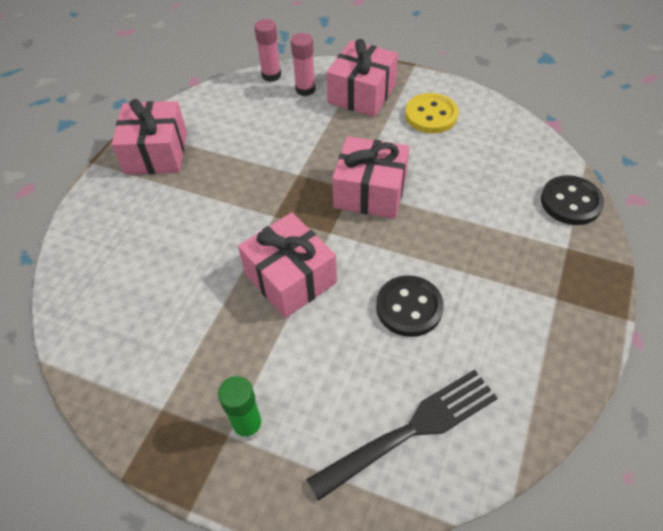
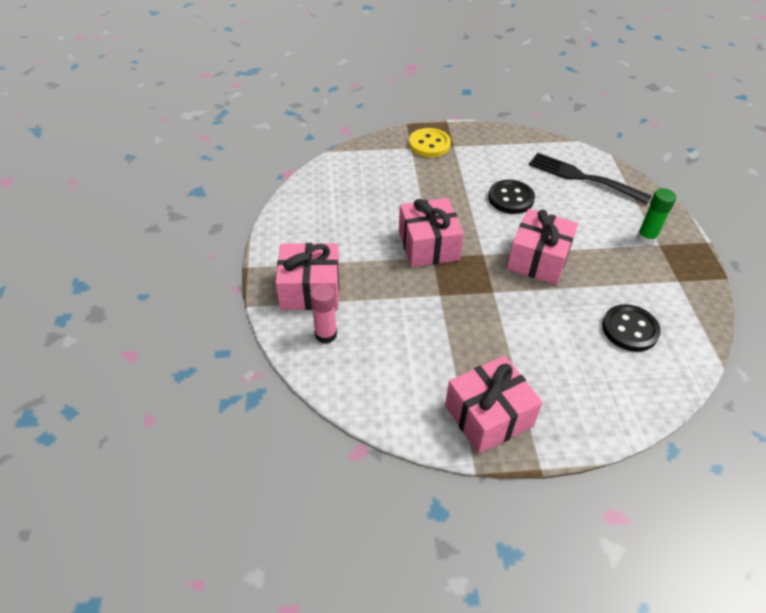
camera: 120 degrees left, 5 degrees down
(271, 75) = (316, 373): pink glue stick -> none
(431, 115) = (316, 236): yellow button -> yellow button (429, 144)
(570, 202) = (370, 151): black button -> black button (629, 329)

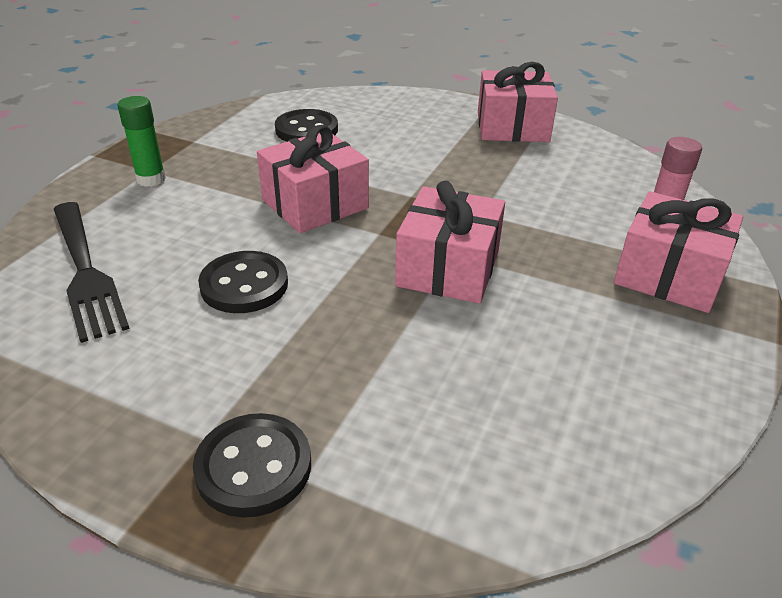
camera: 150 degrees left, 10 degrees down
(429, 144) = (254, 467): yellow button -> black button

